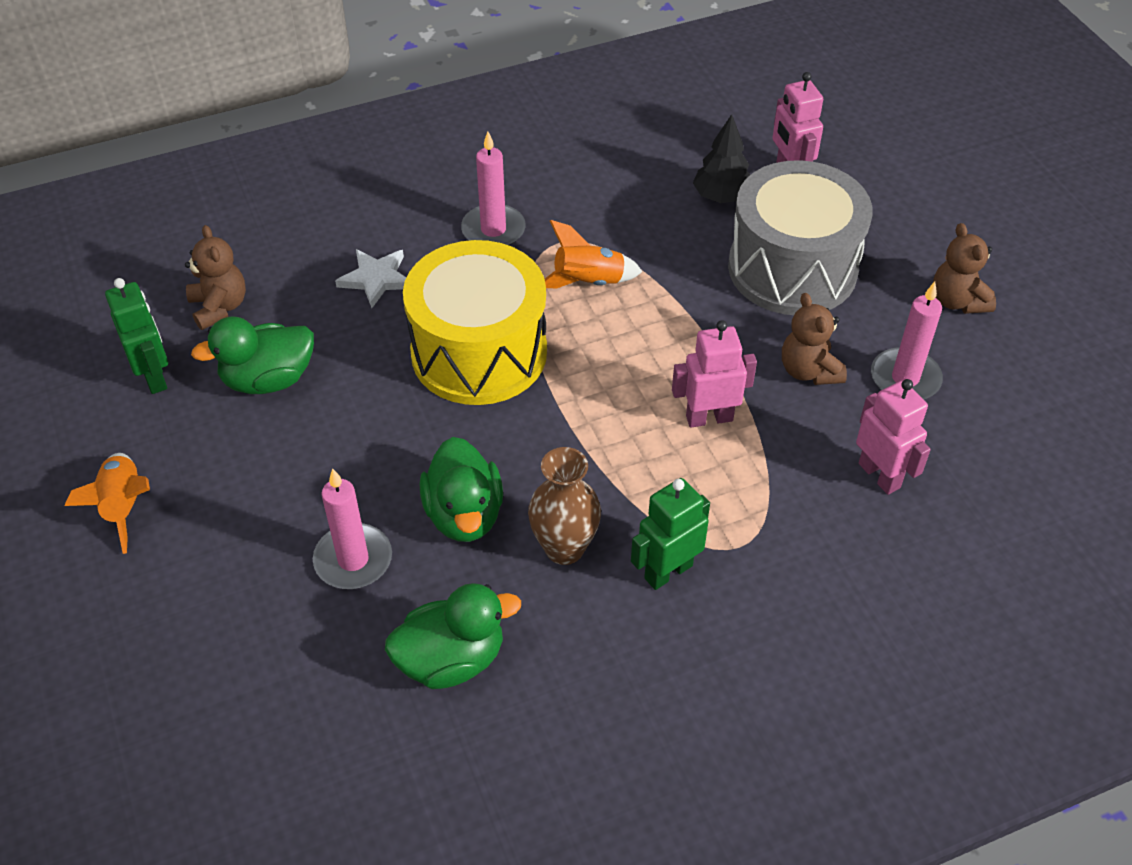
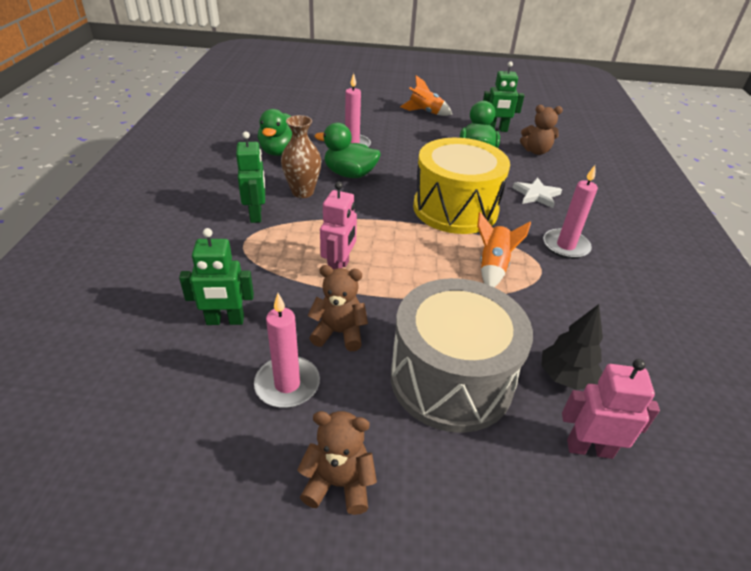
camera: 115 degrees right, 10 degrees down
(879, 475) = (225, 321): pink robot -> green robot

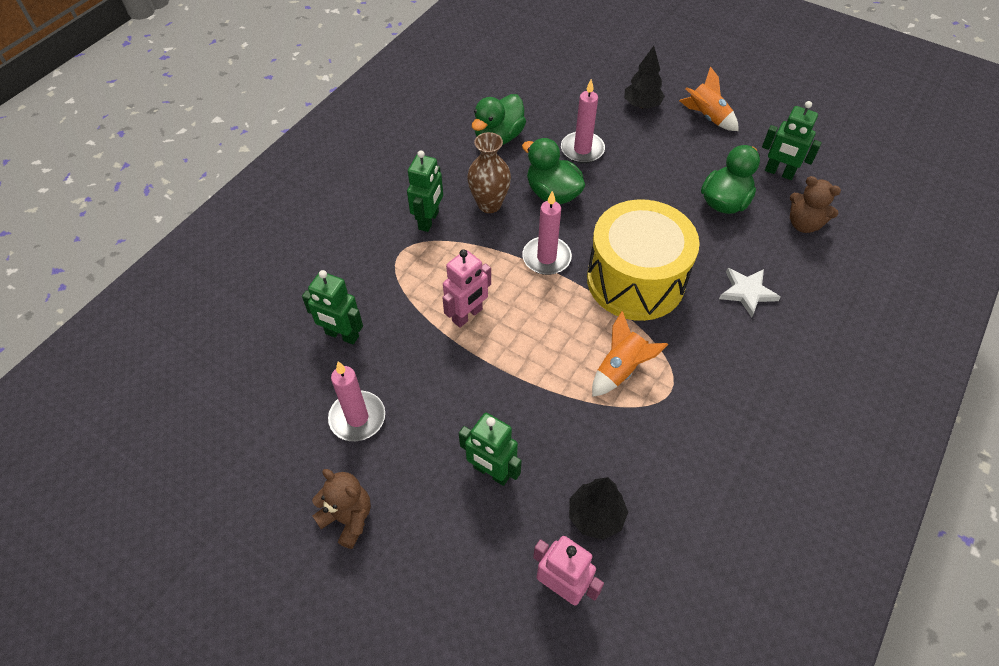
camera: 30 degrees right, 15 degrees up
(339, 333) = (426, 385): brown teddy bear -> none
(375, 114) = (641, 105): none -> black tree
(451, 379) = (491, 472): grey drum -> green robot
(565, 246) = (722, 374): pink candle -> pink candle (546, 258)

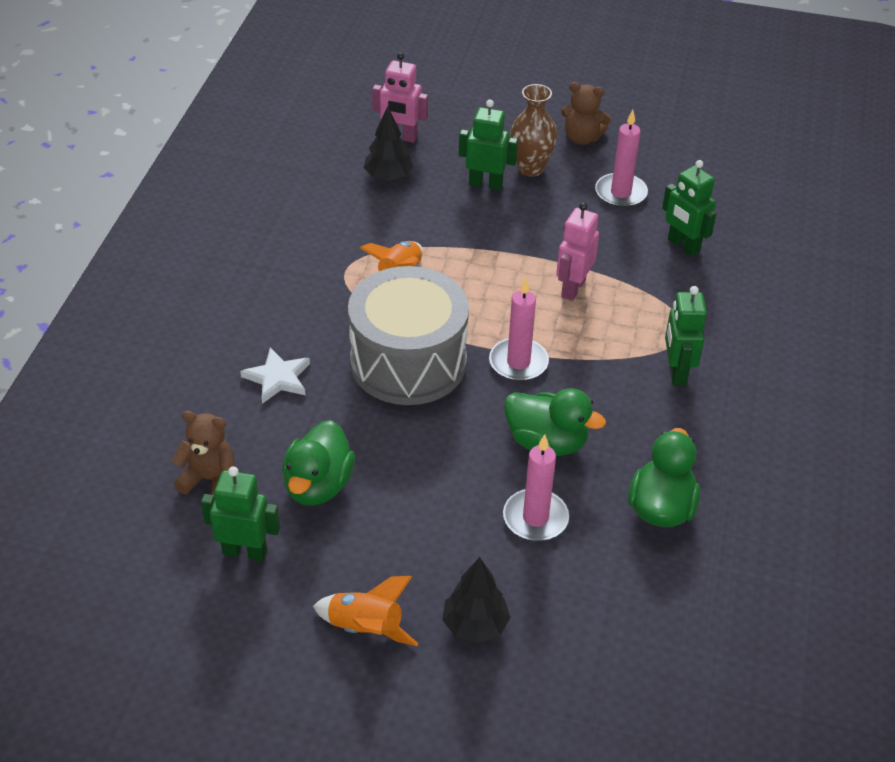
camera: 160 degrees right, 10 degrees down
(342, 335) = (683, 246): green robot -> green robot turned 135 degrees counterclockwise
(489, 204) = (618, 409): brown vase -> brown vase (530, 168)
(635, 280) = (408, 362): yellow drum -> grey drum

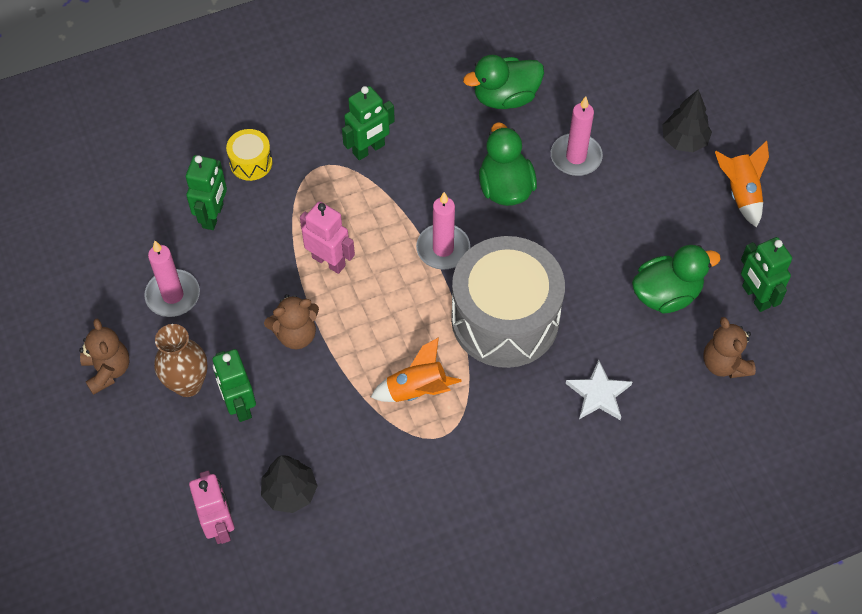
camera: 125 degrees left, 15 degrees up
(519, 238) = (296, 334): none -> brown teddy bear
(573, 288) = (329, 261): pink robot -> pink robot turned 135 degrees counterclockwise
(725, 291) = (251, 162): none -> yellow drum

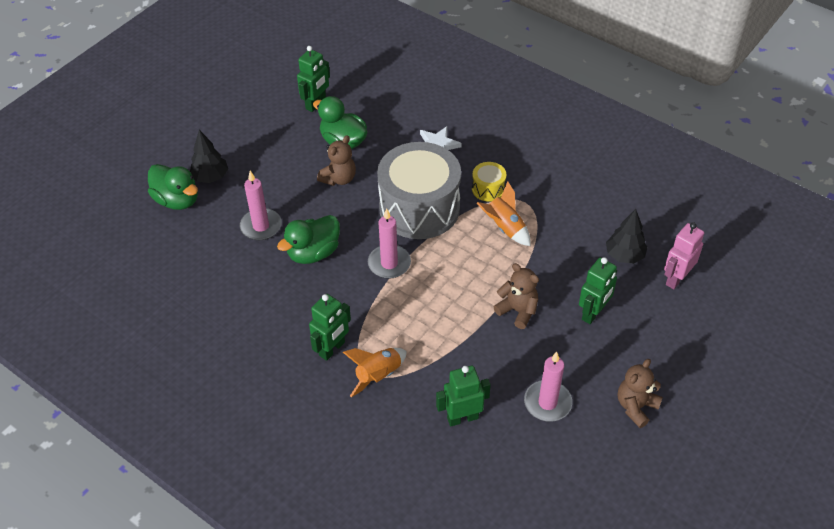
camera: 120 degrees left, 10 degrees down
(188, 384) = (604, 351): brown vase -> none
(251, 162) = (396, 421): yellow drum -> yellow drum (488, 189)
(329, 261) = (447, 322): pink robot -> none
(369, 149) = (332, 349): green robot -> green robot turned 105 degrees clockwise
(505, 97) = (229, 289): green duck -> green duck (177, 200)
(724, 364) = (374, 101): brown teddy bear -> brown teddy bear (339, 179)
(740, 193) = (238, 136): orange rocket -> orange rocket (378, 375)

